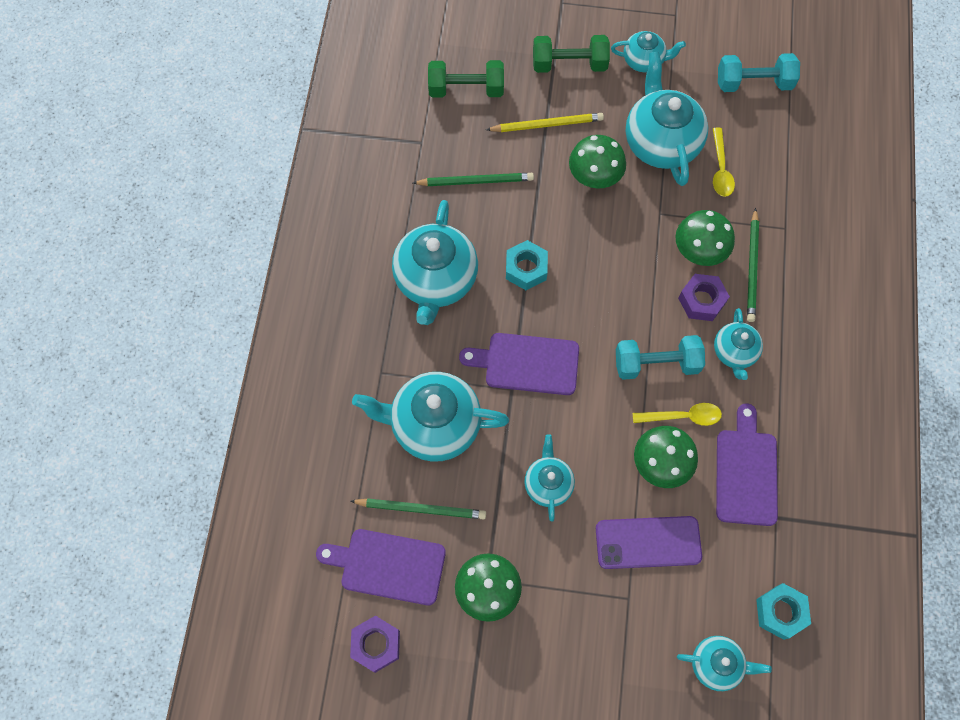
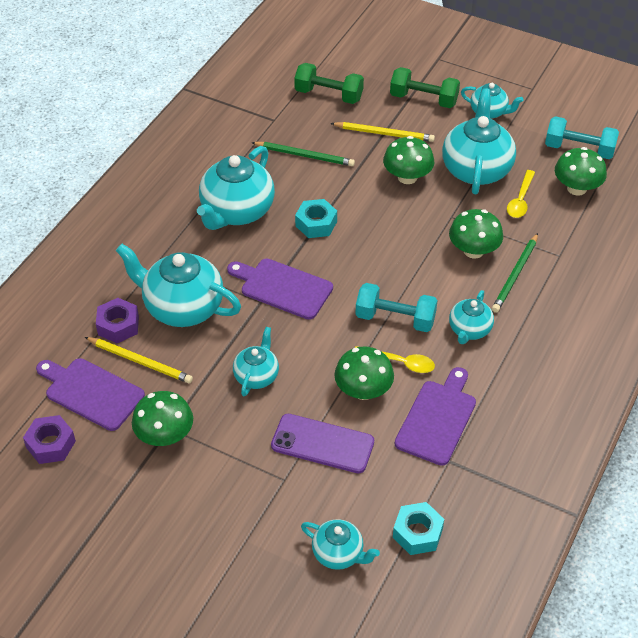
camera: 20 degrees right, 20 degrees down
(420, 509) = (140, 361): green pencil -> yellow pencil
(701, 301) = (458, 286): purple nut -> purple nut (118, 325)
(770, 135) = (576, 188): none -> green mushroom

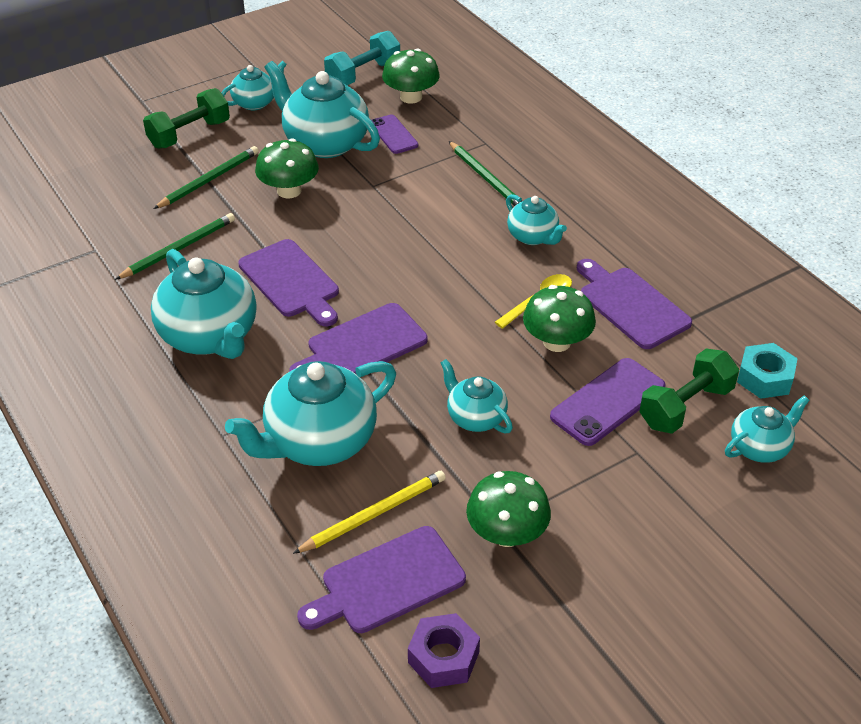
camera: 60 degrees left, 5 degrees down
(118, 325) = (298, 514): purple nut -> none
(316, 224) = (291, 282): turquoise nut -> purple cutting board
(328, 95) = (105, 194): green dumbbell -> green dumbbell (685, 406)
(384, 133) = (209, 180): yellow pencil -> green pencil
(395, 319) = (478, 280): turquoise dumbbell -> none
(473, 250) = (432, 190): green mushroom -> none
(520, 200) = (393, 135): yellow spoon -> purple phone

